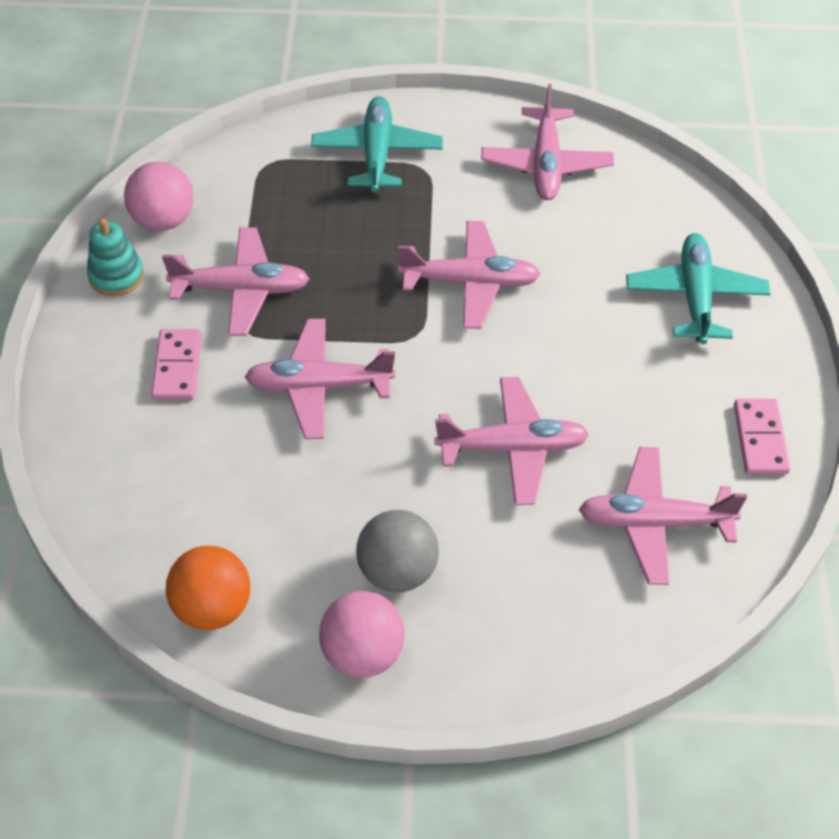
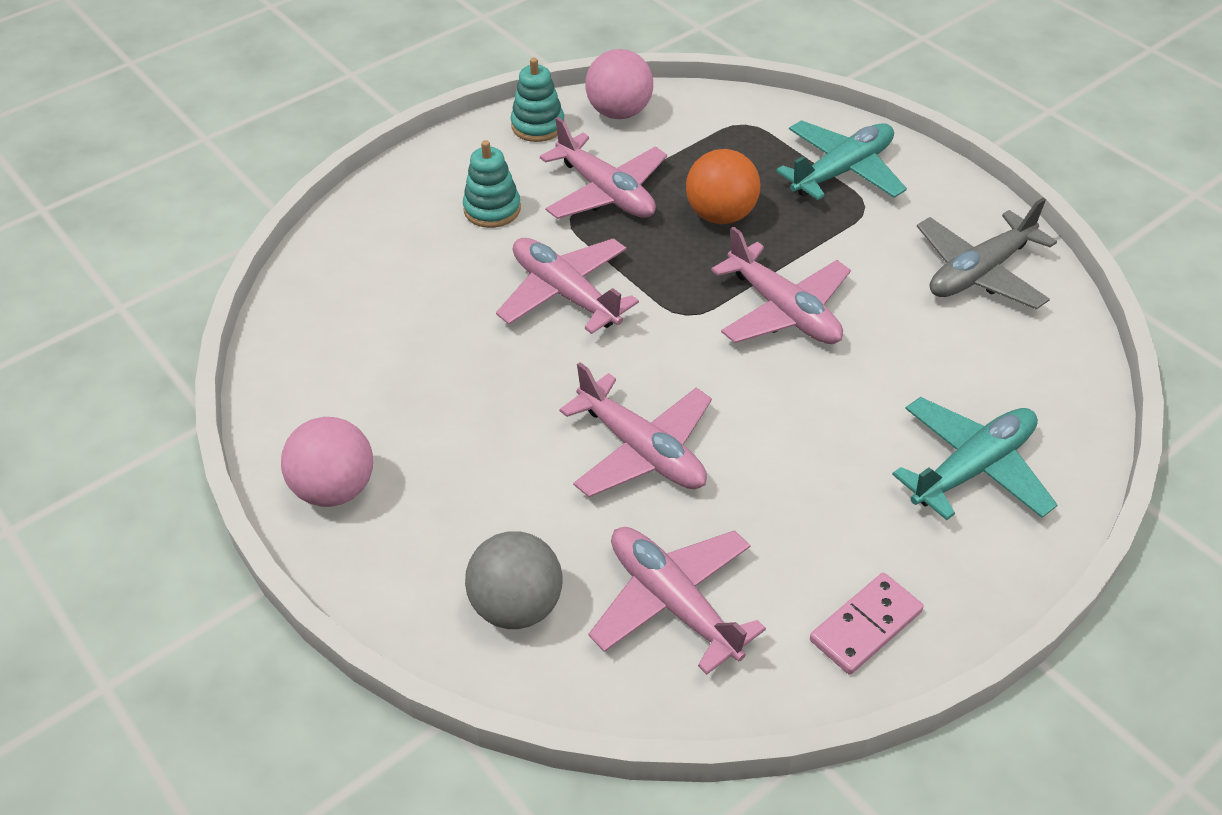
camera: 50 degrees right, 5 degrees down
(177, 367) = (492, 209): pink domino -> turquoise stacking toy
(212, 607) = (294, 373): orange ball -> orange ball (721, 215)
(397, 571) = (436, 458): grey ball -> grey ball (517, 606)
(546, 164) = (979, 272): pink plane -> grey plane

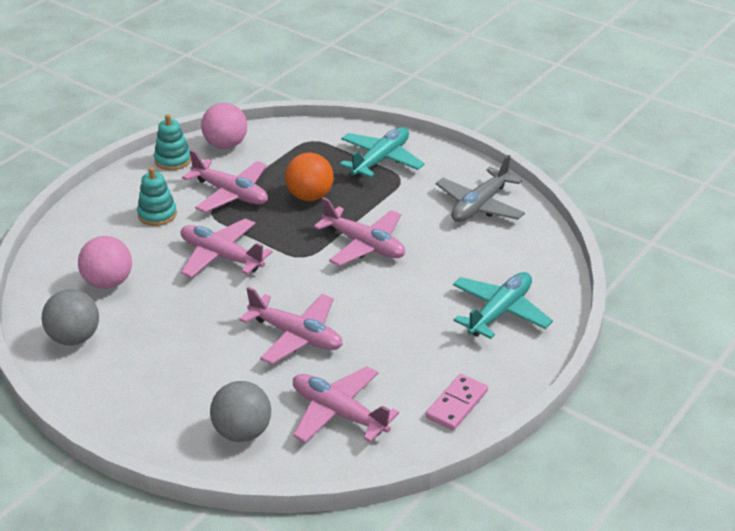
camera: 15 degrees left, 10 degrees down
(319, 392) = (74, 338): none -> grey ball
(335, 488) = (104, 390): pink ball -> pink ball (108, 282)

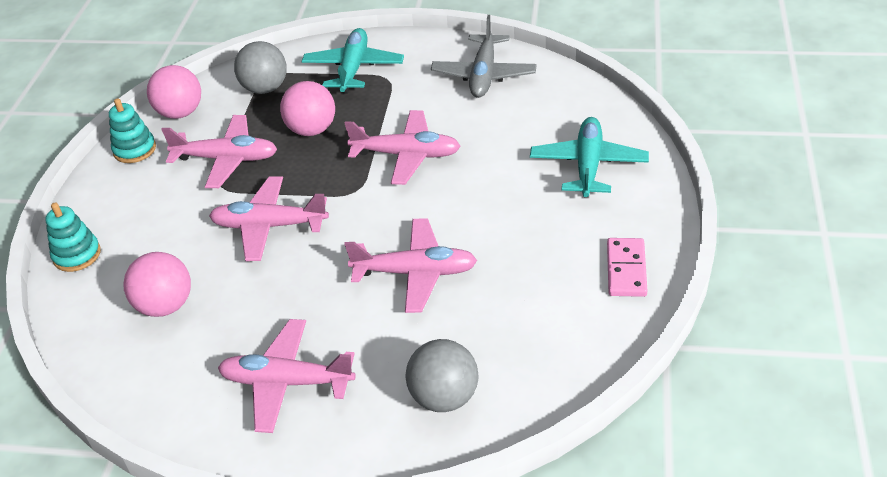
camera: 25 degrees left, 5 degrees up
(74, 338) = (175, 383): grey ball -> grey ball (265, 88)
(157, 214) = (163, 211): turquoise stacking toy -> turquoise stacking toy (77, 255)
(310, 196) = (312, 130): orange ball -> pink ball
(338, 413) = (523, 331): pink plane -> pink plane (286, 382)

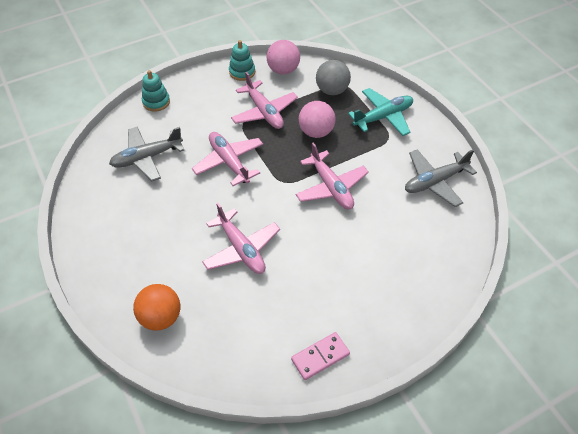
camera: 50 degrees right, 10 degrees up
(165, 305) = (147, 158): pink ball -> grey plane
(286, 382) = (129, 240): pink plane -> none
(444, 397) = (161, 317): grey ball -> orange ball
(588, 165) = (398, 285): turquoise plane -> none

